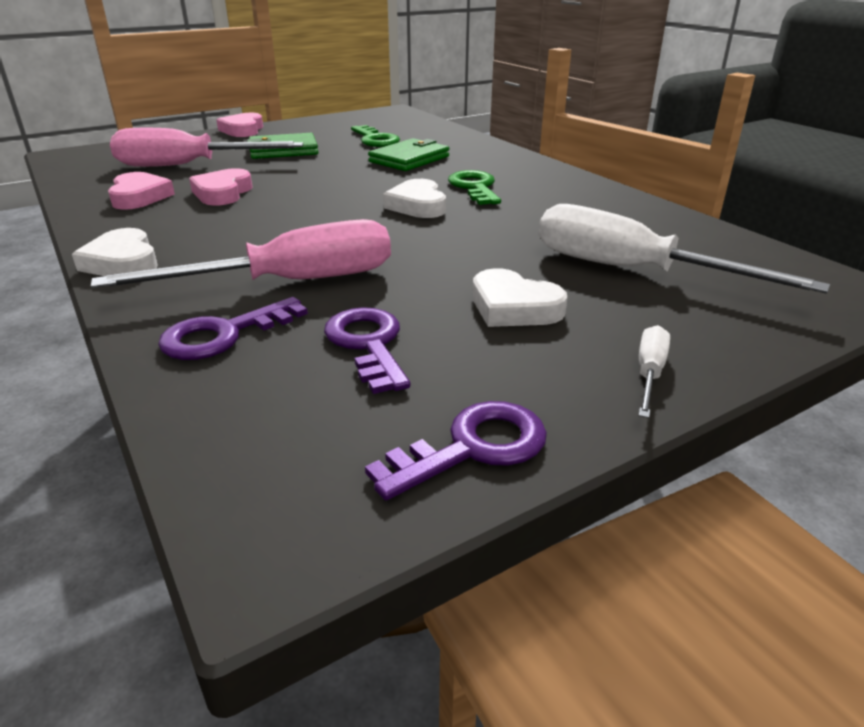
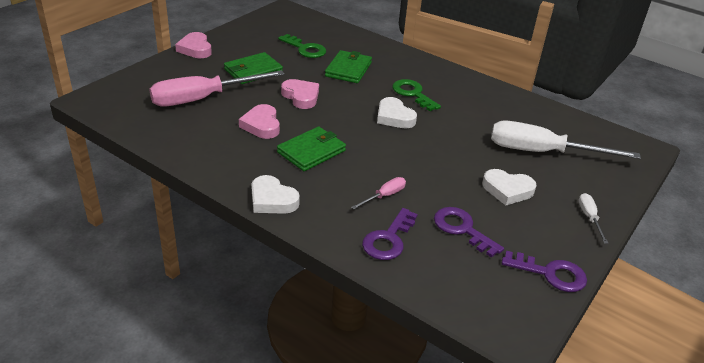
camera: 25 degrees left, 5 degrees up
(139, 197) = (209, 138): pink heart -> pink heart (301, 97)
(250, 223) = (311, 151): none -> green wallet
(290, 282) = (384, 196): pink screwdriver -> pink screwdriver, size x0.43
(472, 448) = (550, 273): purple key -> purple key turned 75 degrees clockwise

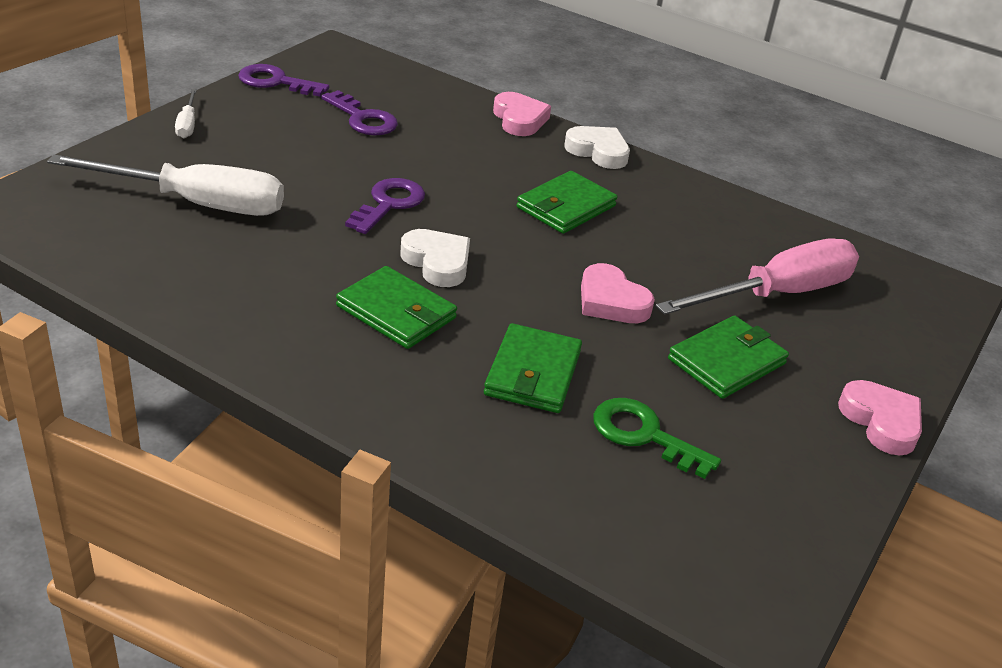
camera: 175 degrees right, 0 degrees up
(261, 125) = (656, 247): pink heart -> pink heart (519, 119)
(384, 196) = (457, 152): pink screwdriver -> none
(389, 239) = (453, 113): purple key -> purple key (388, 204)
(413, 94) = (396, 312): green key -> green wallet
(507, 190) = (284, 155): white heart -> none

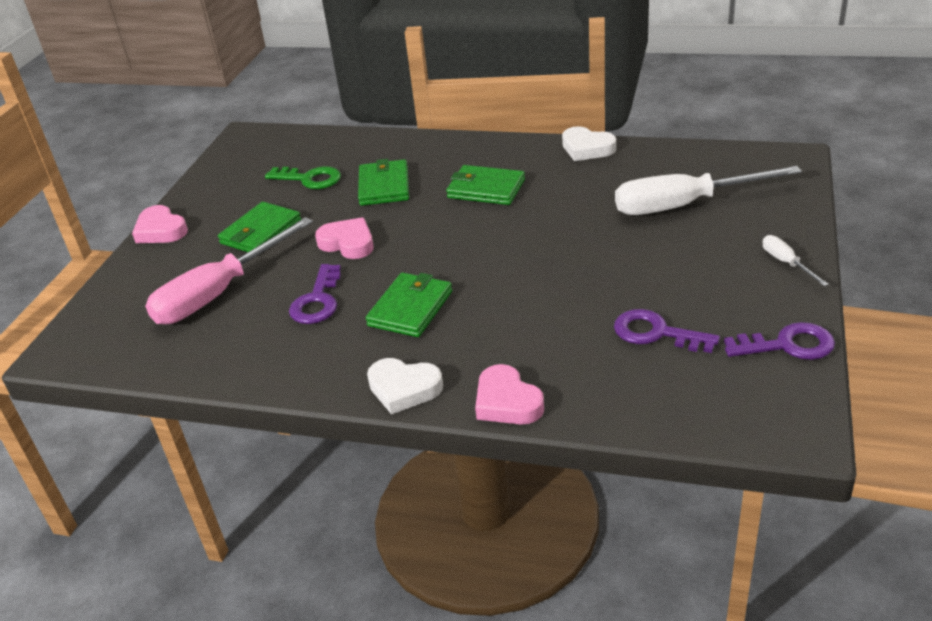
camera: 170 degrees right, 0 degrees up
(388, 204) = (553, 256): purple key -> purple key (318, 301)
(437, 262) = (483, 226): white heart -> white heart (587, 148)

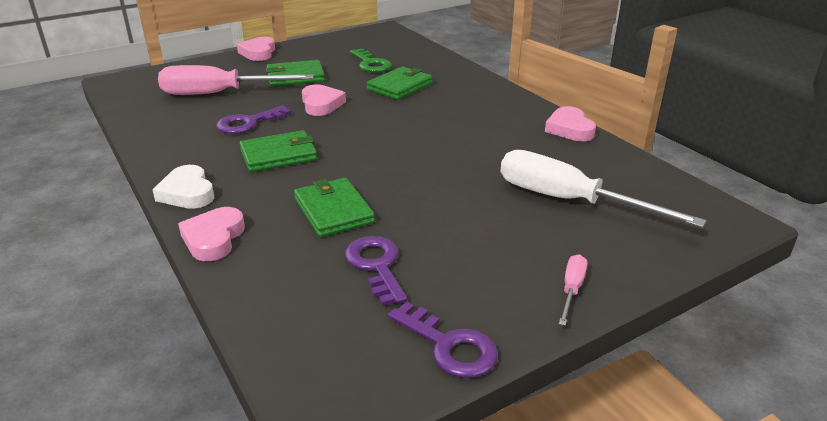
camera: 40 degrees right, 5 degrees down
(486, 189) = (453, 117): green wallet -> green wallet (333, 211)
(587, 148) = (569, 129): white heart -> pink heart
(786, 263) = (571, 289): white screwdriver -> pink screwdriver

